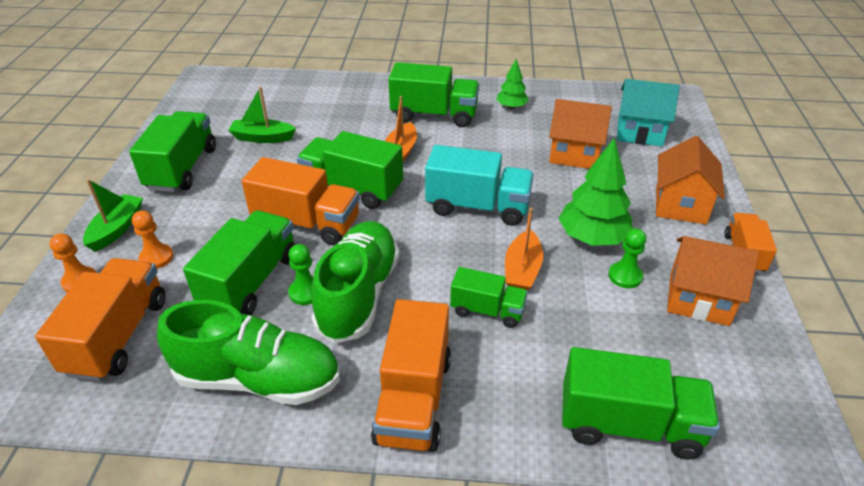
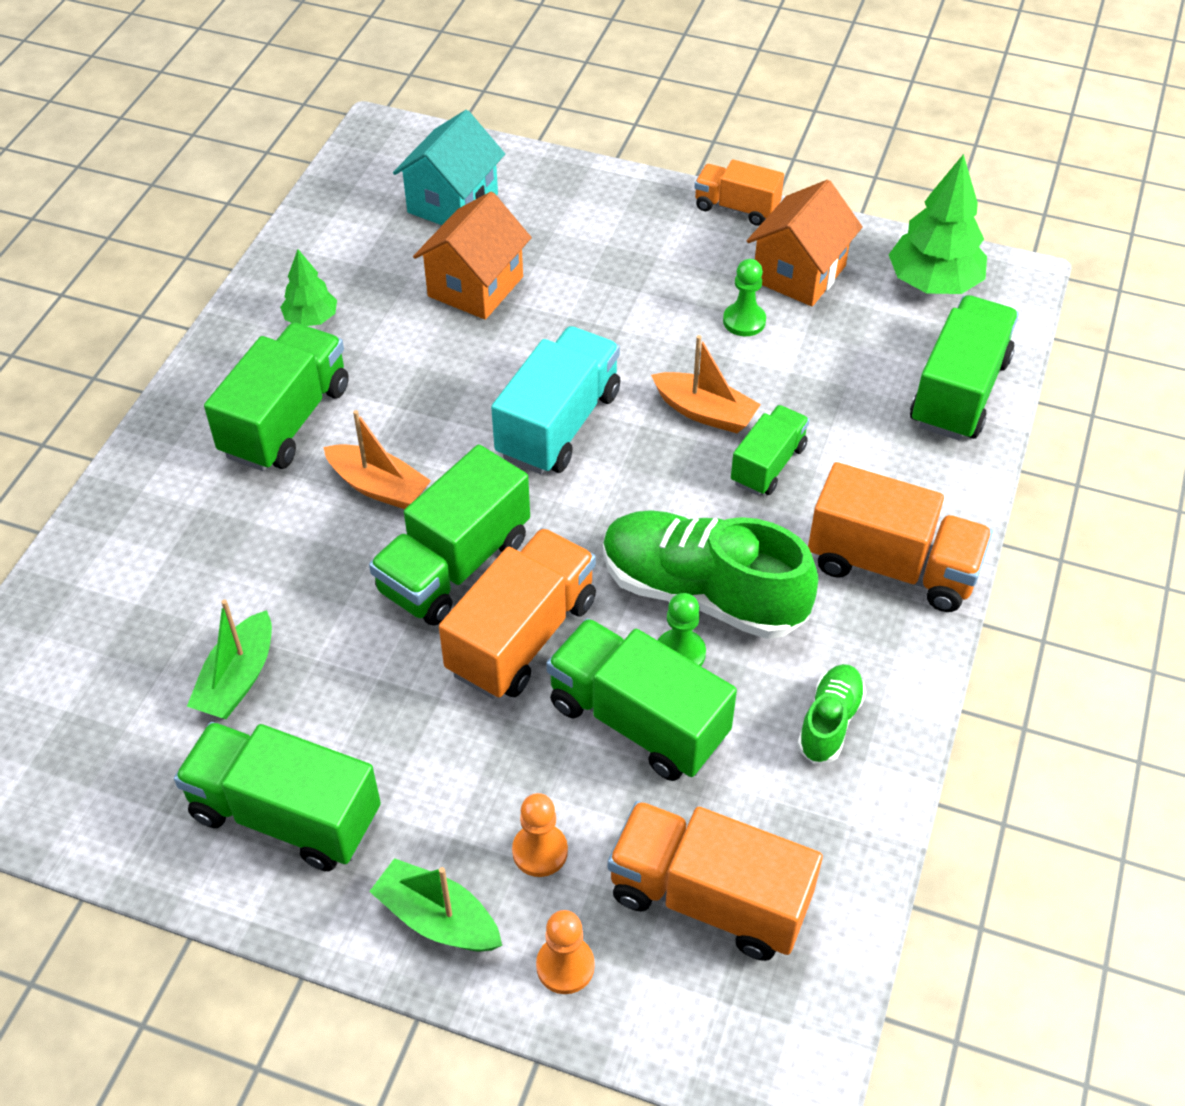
camera: 75 degrees left, 10 degrees up
(258, 379) = (829, 722): green shoe -> green shoe, size x0.50
(592, 237) = (665, 327): green tree -> green tree (933, 283)
(680, 205) = (630, 225): orange house -> none

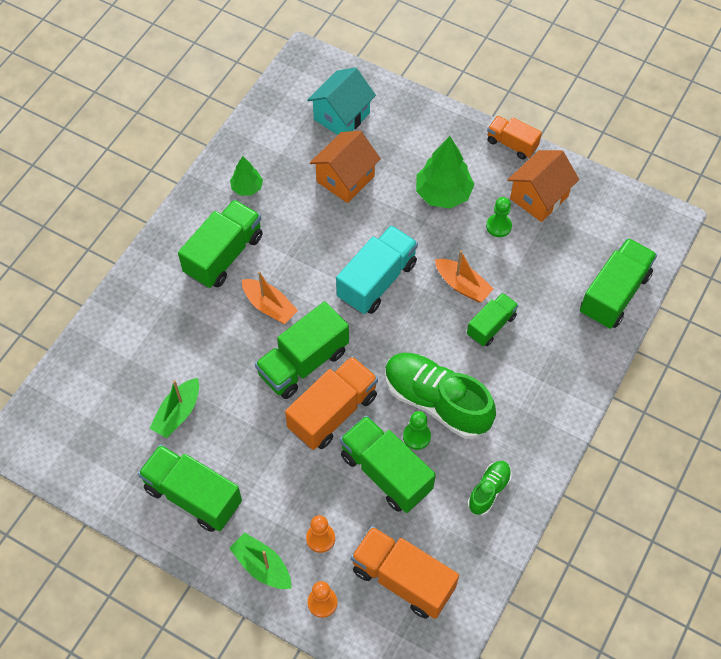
camera: 10 degrees right, 10 degrees up
(892, 566) = (546, 402): orange truck -> none
(933, 283) = (618, 216): green tree -> green tree (443, 193)

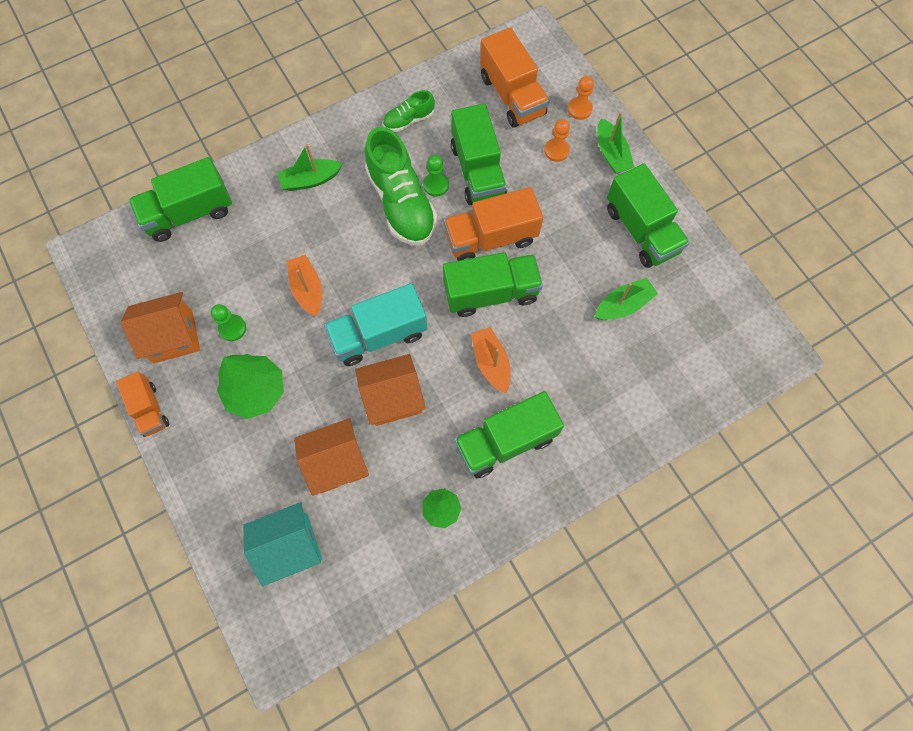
camera: 150 degrees left, 10 degrees up
(333, 241) = (393, 398): none -> orange house
(491, 326) = (311, 241): green truck -> none
(535, 379) = (310, 180): none -> green boat

